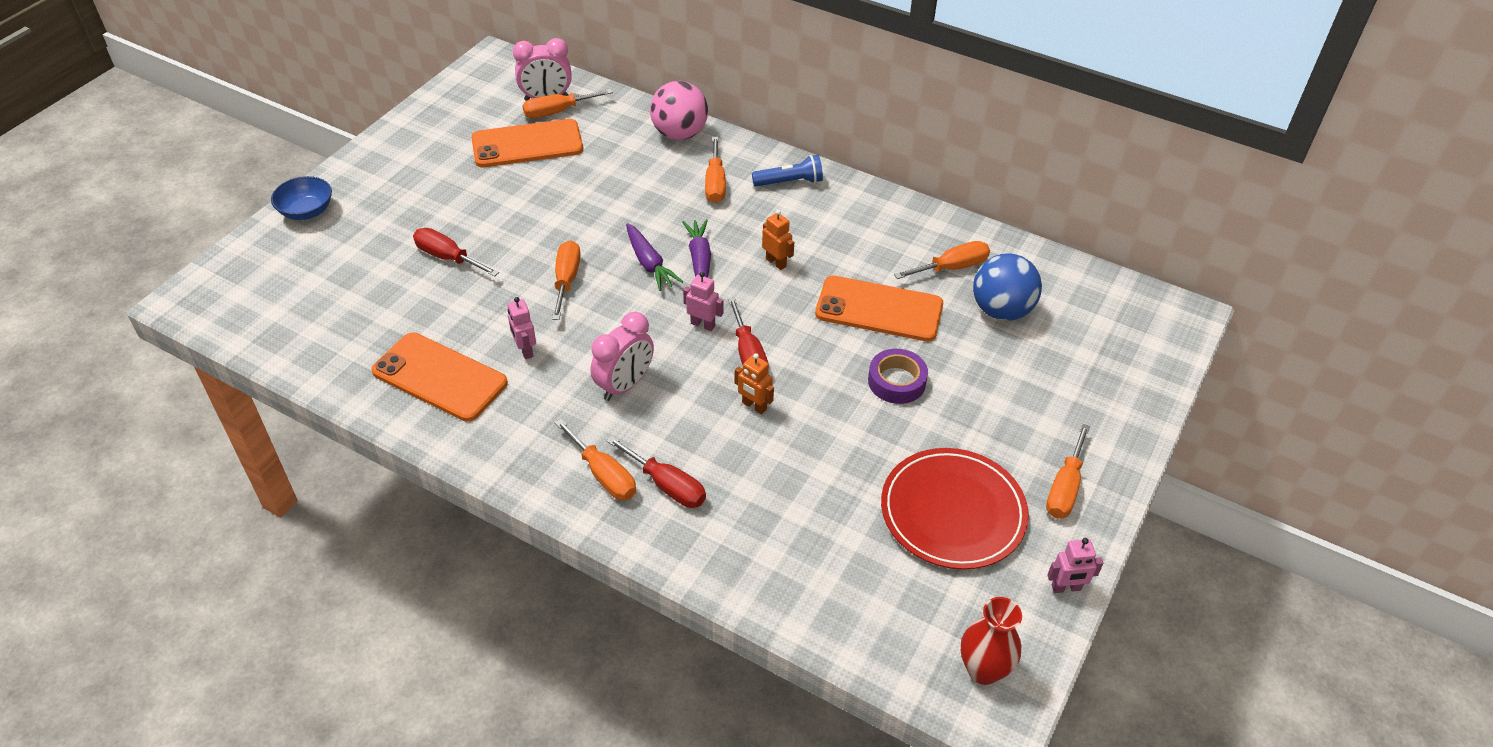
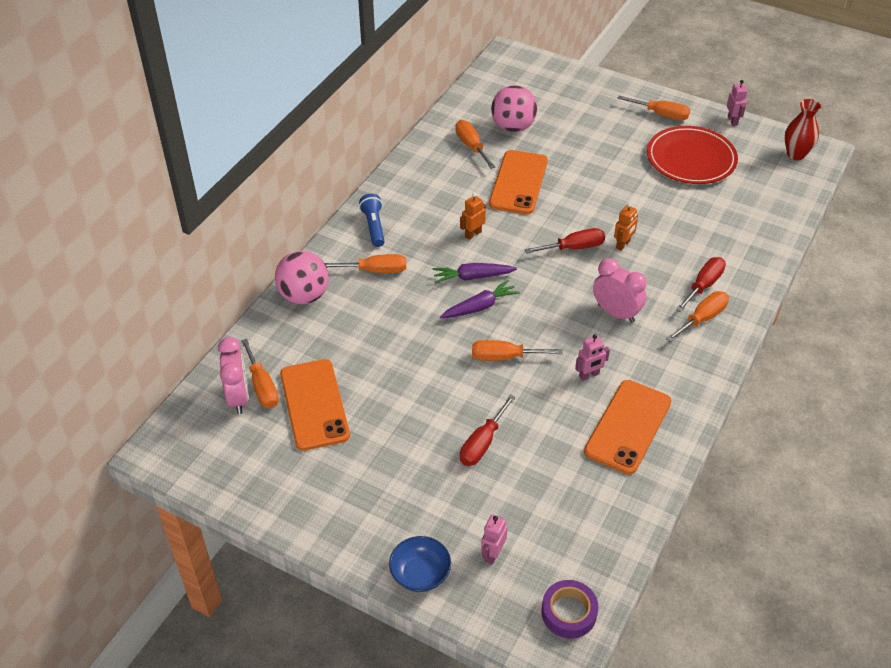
camera: 90 degrees left, 0 degrees up
(703, 324) = (546, 273): pink robot -> pink robot (493, 554)
(896, 381) = (587, 177): purple tape -> purple tape (569, 612)
(1001, 310) = (513, 127): blue ball -> pink ball

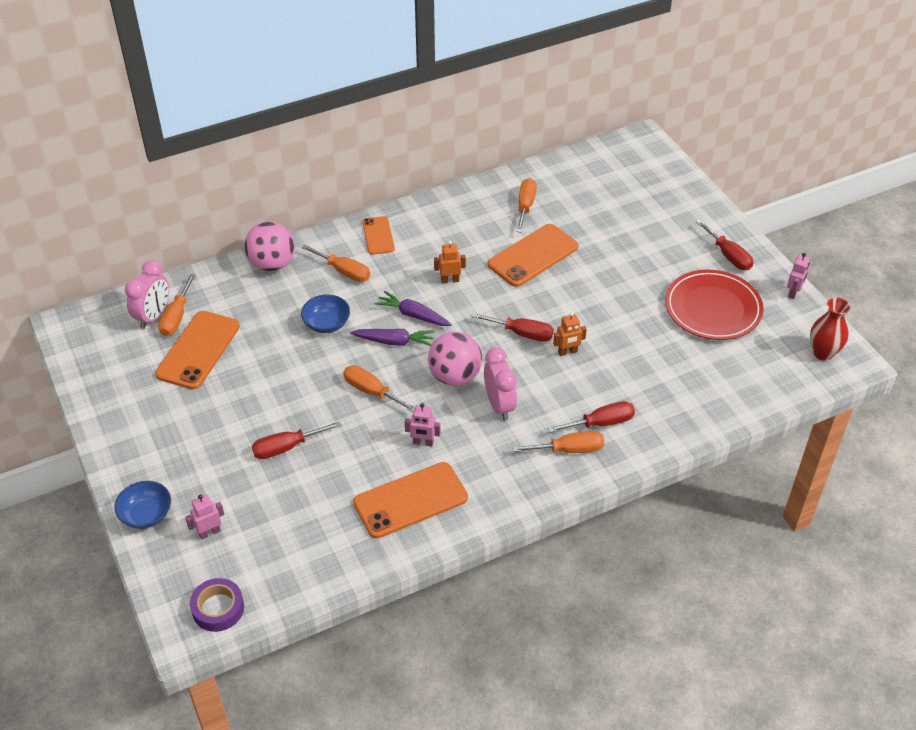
camera: 35 degrees right, 0 degrees up
(374, 226) = (378, 236): blue flashlight -> orange phone
(407, 322) = (326, 324): none -> blue bowl
(513, 127) = (578, 206): pink ball -> pink ball (455, 376)
(661, 114) = (728, 256): orange screwdriver -> red screwdriver

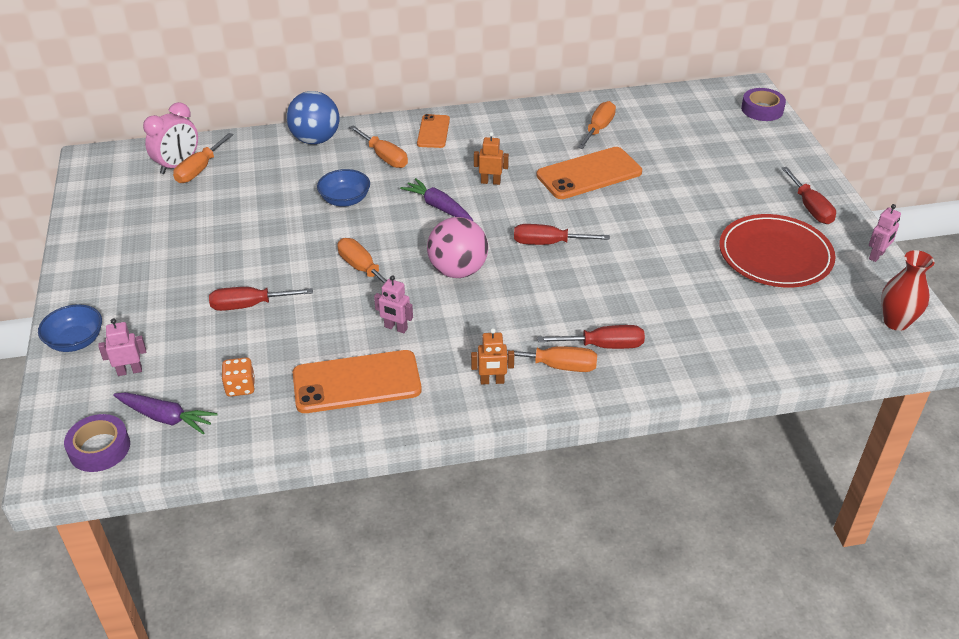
camera: 15 degrees right, 5 degrees down
(198, 350) = (205, 201): orange phone -> none
(272, 264) = (315, 140): pink ball -> blue ball
(313, 526) = (240, 387): none -> orange dice
(394, 341) = (407, 227): purple carrot -> purple carrot (166, 417)
(499, 405) = (495, 307): pink clock -> none
(522, 333) = (548, 243): red screwdriver -> red screwdriver turned 150 degrees clockwise
(567, 352) = (592, 269): orange robot -> orange robot (492, 381)
(660, 160) = (762, 109): none -> purple tape

